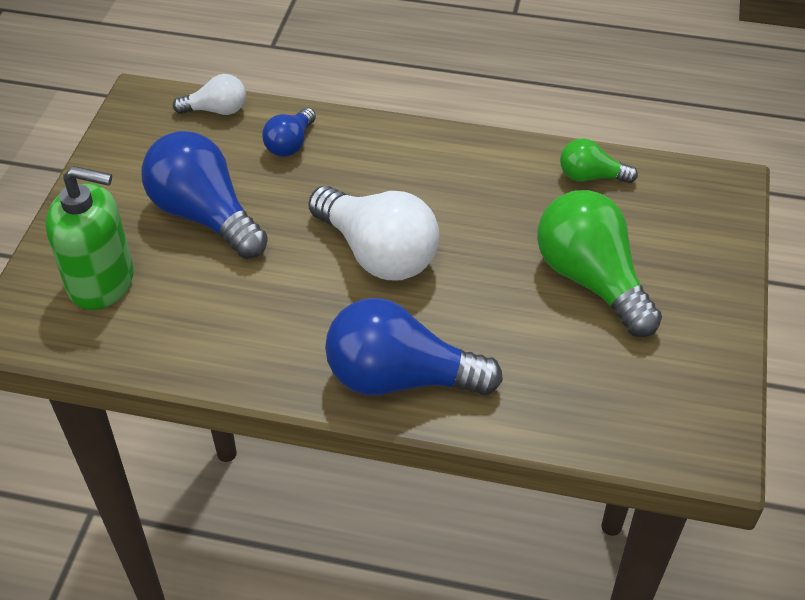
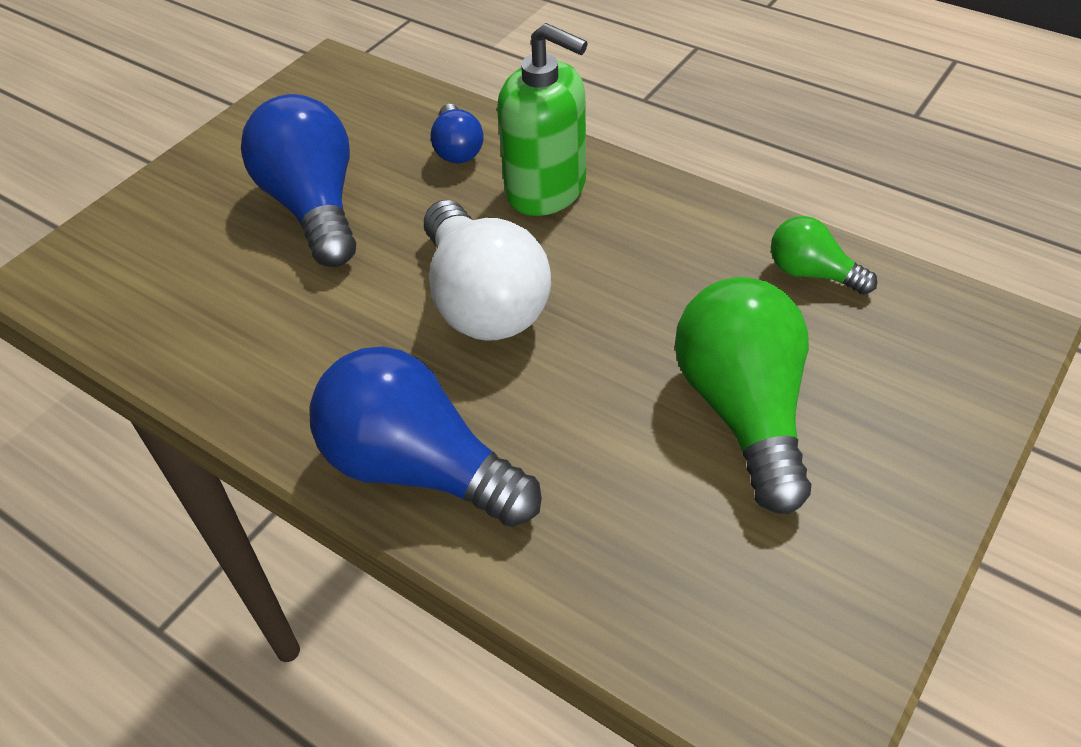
camera: 25 degrees right, 0 degrees up
(102, 282) = (160, 252): green soap dispenser -> green soap dispenser (546, 189)
(216, 110) = (399, 95): white light bulb -> none
(290, 144) = (457, 149): blue light bulb -> blue light bulb turned 60 degrees counterclockwise

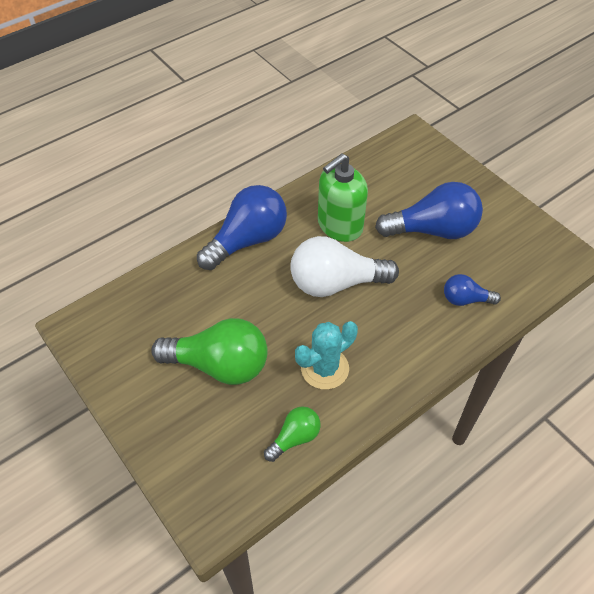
camera: 105 degrees right, 5 degrees up
(546, 189) = (414, 332): green soap dispenser -> green soap dispenser (339, 226)
(669, 271) = (324, 368): none -> turquoise cactus

